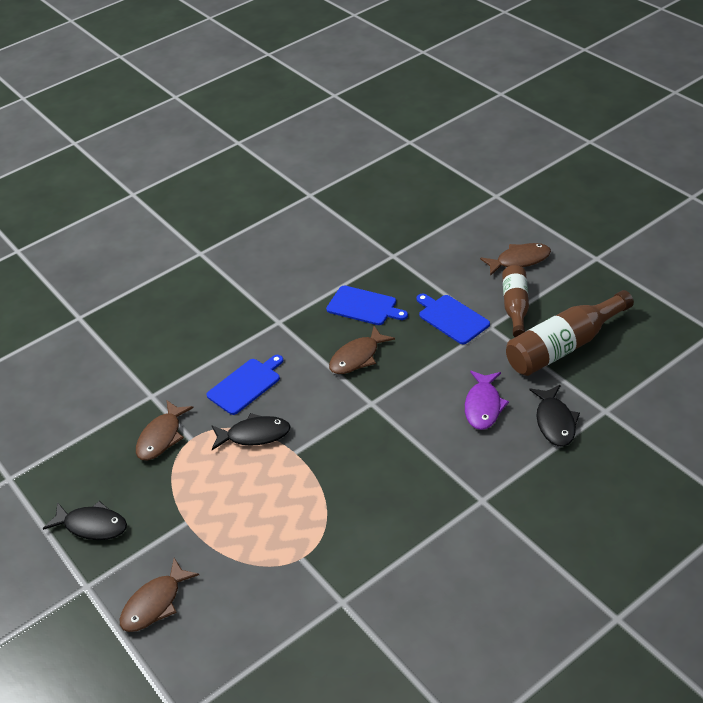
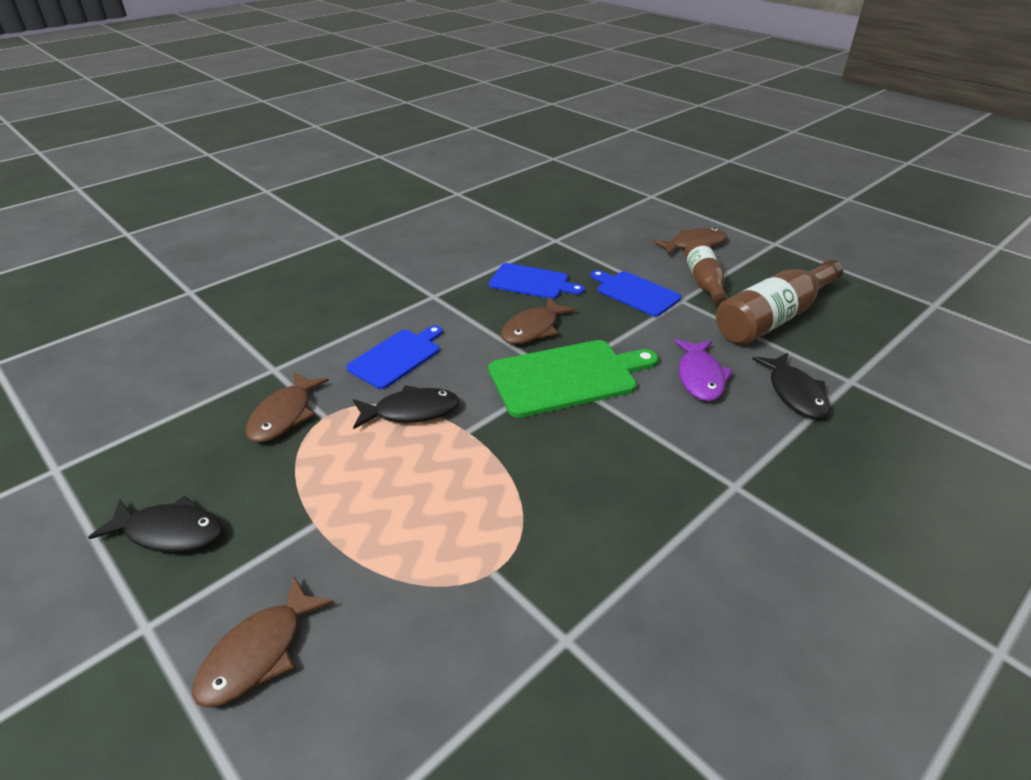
camera: 10 degrees left, 5 degrees down
(377, 405) = (567, 377): none -> green cutting board

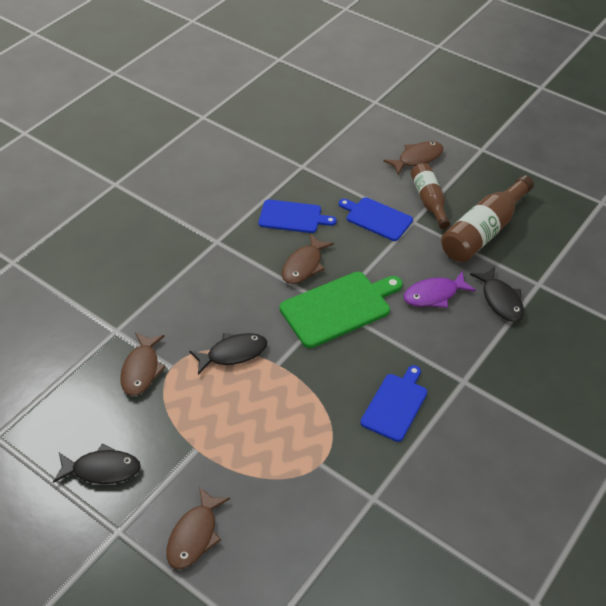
camera: 10 degrees left, 10 degrees up
(397, 357) = (207, 306): blue cutting board -> blue cutting board (395, 405)
(700, 377) = (434, 295): purple fish -> purple fish turned 75 degrees clockwise

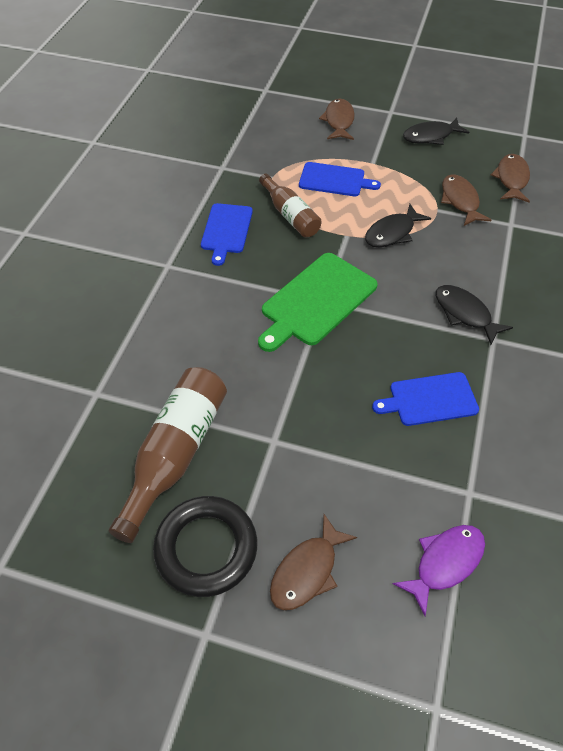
camera: 160 degrees right, 5 degrees up
(304, 265) = (378, 338): brown fish -> brown fish (511, 179)
(377, 218) = (323, 431): blue cutting board -> blue cutting board (334, 180)
(429, 201) = (263, 485): brown bottle -> brown bottle (290, 215)
(434, 295) = (219, 344): purple fish -> purple fish (445, 563)
(473, 181) = (206, 548): none -> black ring
(501, 300) = (141, 359): black fish -> black fish (464, 313)

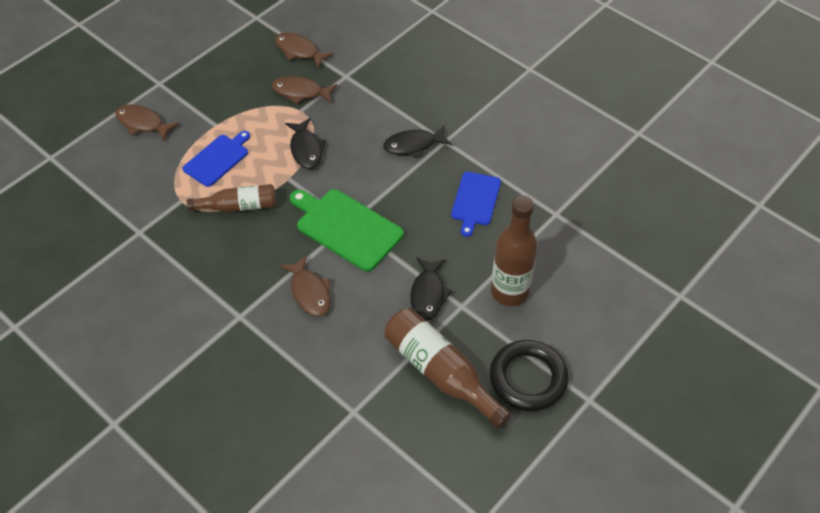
camera: 65 degrees left, 0 degrees up
(226, 230) = (225, 258): blue cutting board -> none
(307, 571) = (570, 325): brown fish -> brown fish (310, 292)
(316, 301) = (346, 228): green cutting board -> green cutting board turned 150 degrees clockwise
(320, 483) = (509, 292): none -> brown bottle
(430, 136) = (212, 73): black fish -> black fish (428, 294)
(445, 563) = (596, 250): purple fish -> none

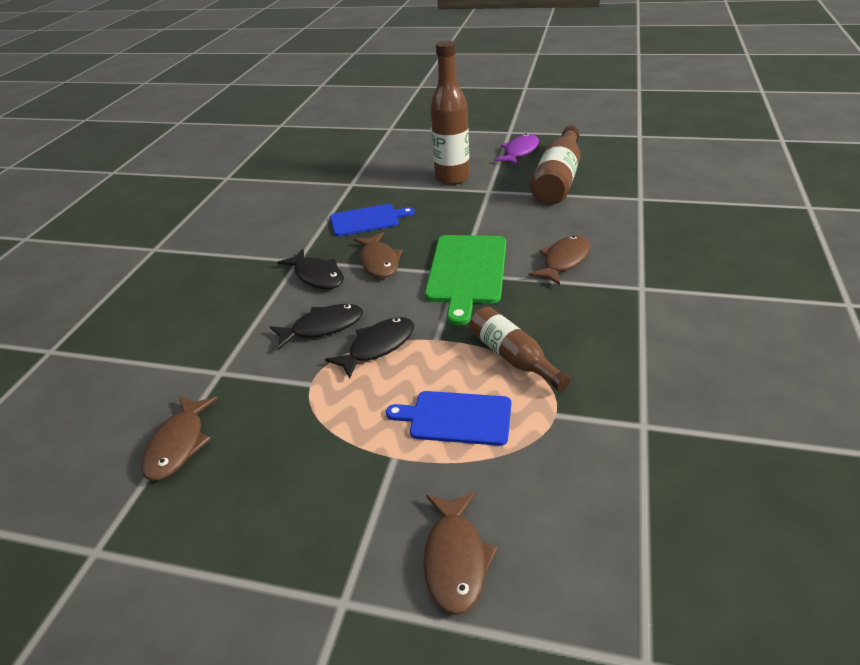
camera: 115 degrees left, 15 degrees down
(300, 92) = (273, 400): brown fish -> brown fish (379, 262)
(428, 294) = (494, 207): black fish -> black fish (323, 327)
(528, 378) = (519, 152): black ring -> purple fish

